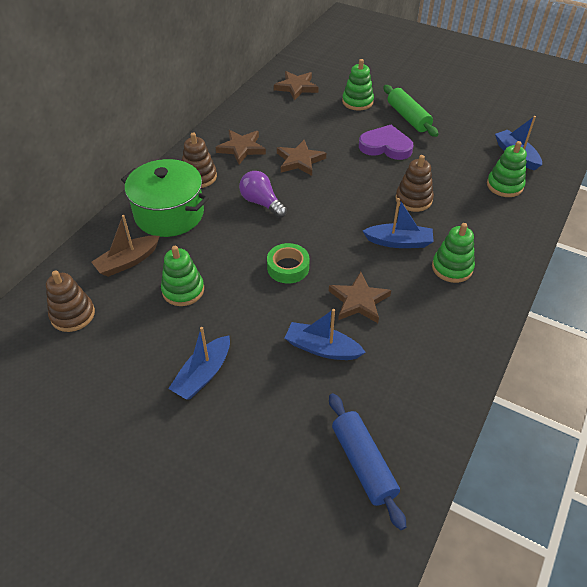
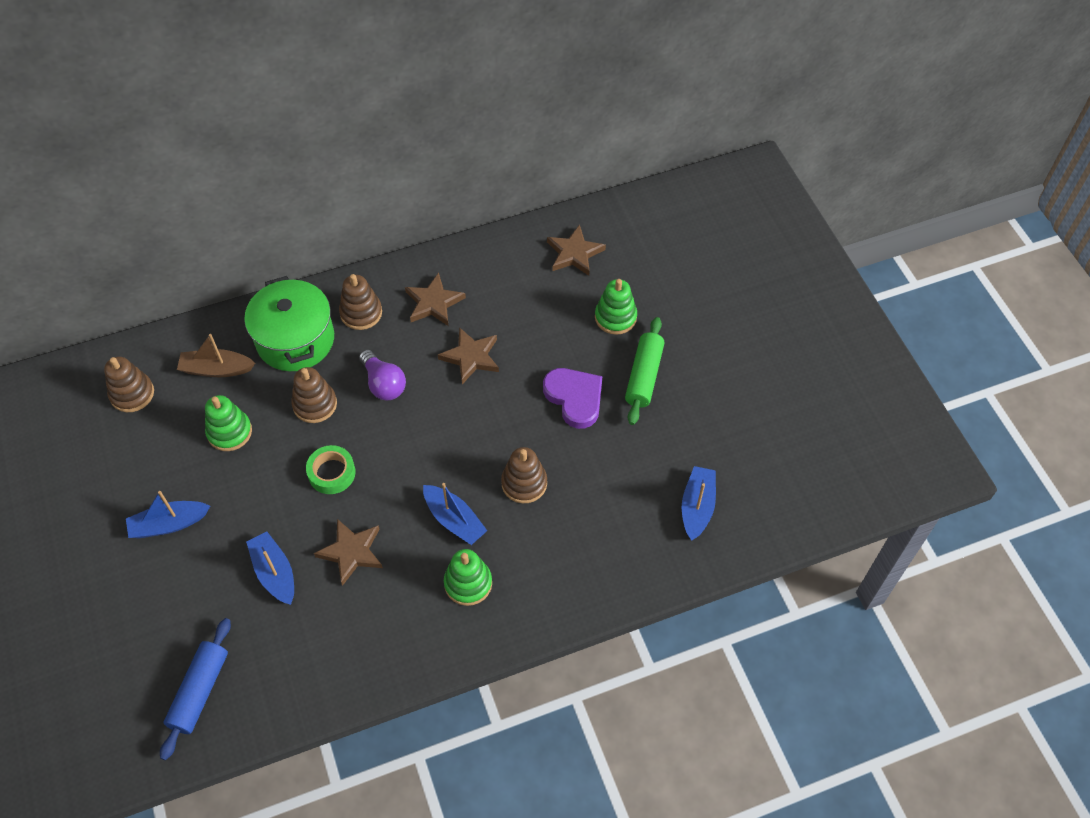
camera: 40 degrees right, 10 degrees up
(228, 239) = (315, 404): none -> brown stacking toy
(261, 203) = (383, 384): purple light bulb -> purple light bulb turned 150 degrees clockwise
(504, 185) = (634, 534): green stacking toy -> none

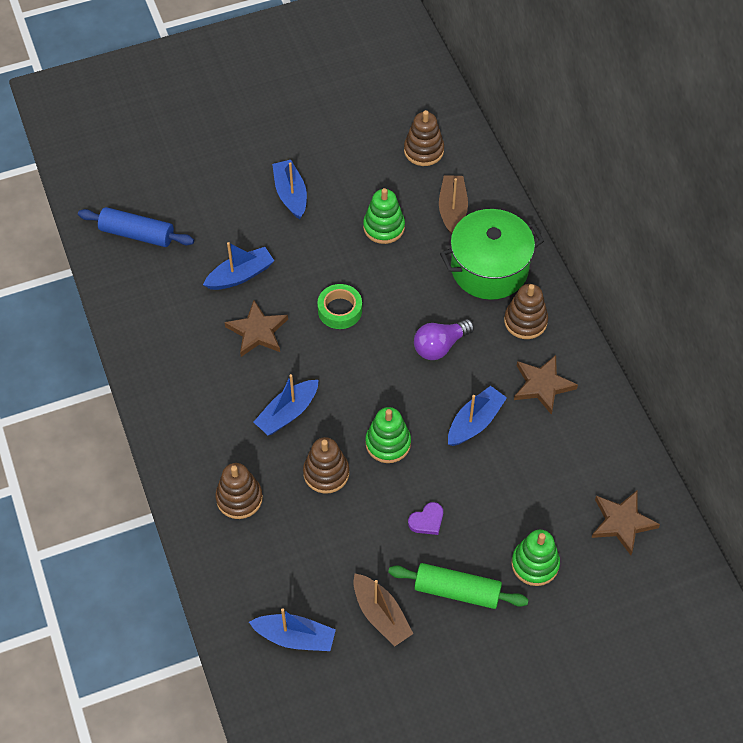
camera: 90 degrees right, 0 degrees up
(315, 404) = (415, 291): brown stacking toy -> brown stacking toy (239, 498)
(468, 583) = (221, 426): green stacking toy -> green stacking toy (388, 443)
(471, 357) = (475, 422): brown star -> blue boat
(574, 398) = (427, 520): purple heart -> purple heart, size x0.52
(670, 436) = (381, 615): none -> brown boat

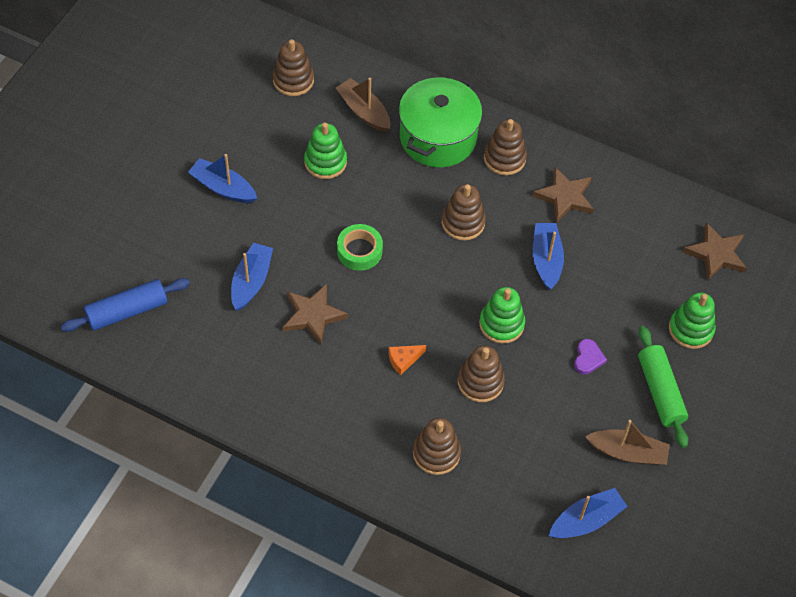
camera: 45 degrees left, 0 degrees up
(287, 413) = (403, 360): blue boat -> orange cheese
(440, 346) = (463, 222): purple light bulb -> brown stacking toy
(457, 591) = (660, 391): green rolling pin -> green rolling pin turned 75 degrees counterclockwise

